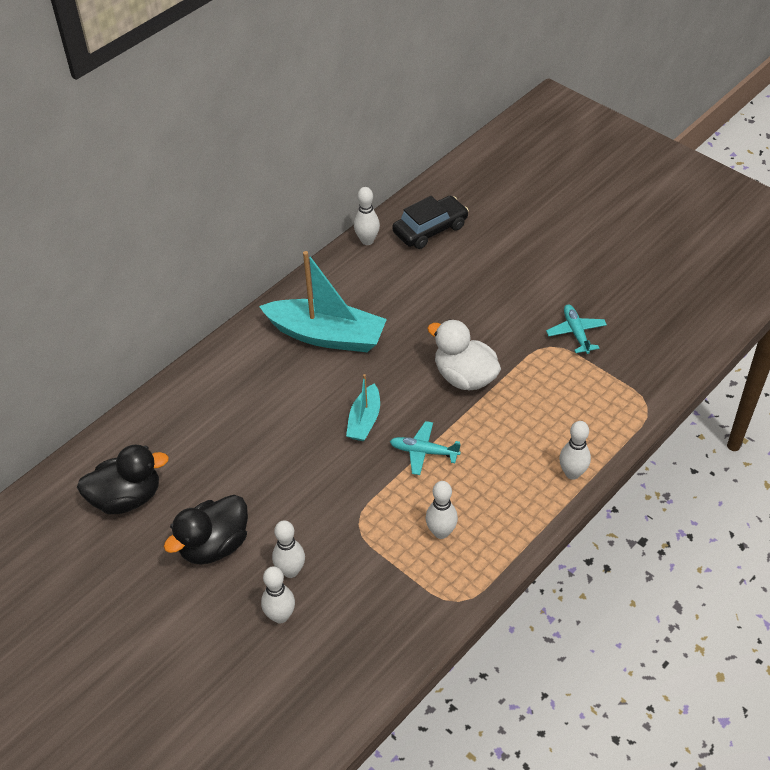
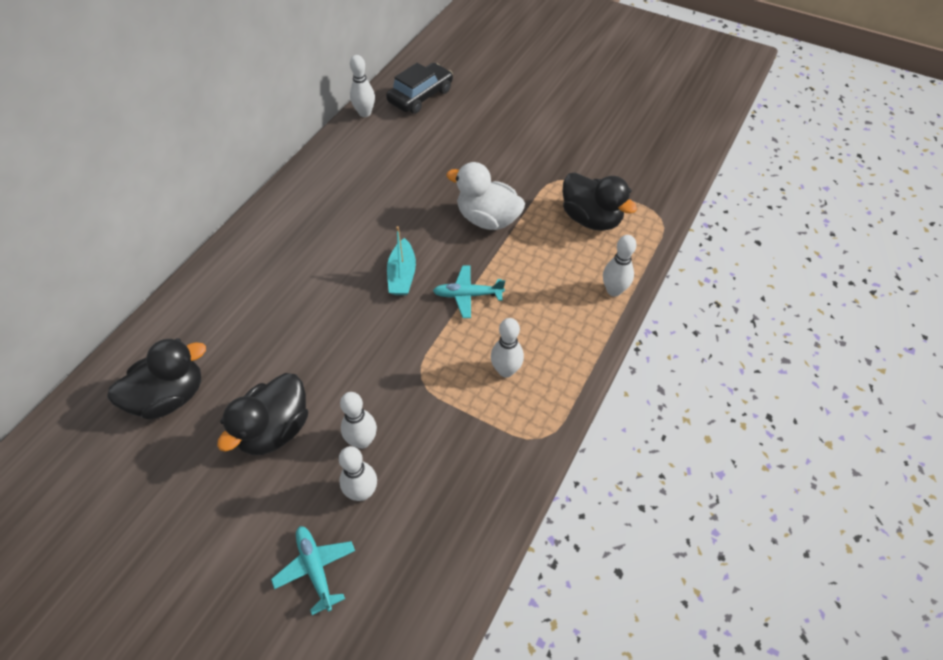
camera: 15 degrees left, 5 degrees up
(327, 335) = (346, 202): turquoise boat -> none
(572, 394) = (591, 219): none -> black duck
(576, 333) = (577, 164): turquoise plane -> turquoise plane (315, 568)

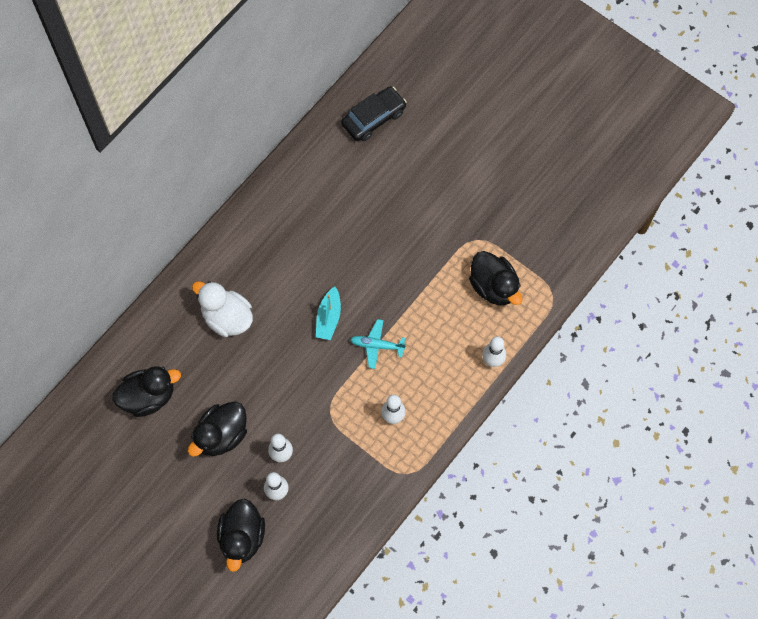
camera: 10 degrees right, 15 degrees up
(315, 568) = (242, 537): turquoise plane -> black duck
(365, 113) = (319, 132): white bowling pin -> none
(487, 219) = (407, 273): white duck -> white duck (227, 317)

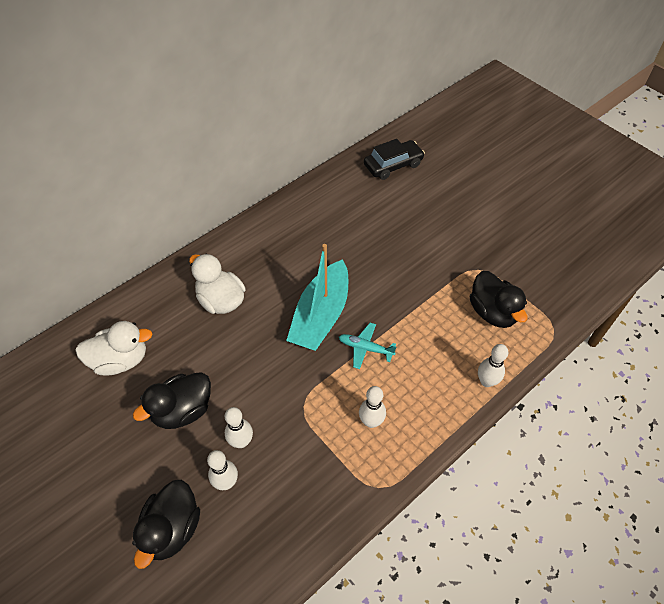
camera: 10 degrees right, 15 degrees down
(148, 396) = (120, 360): black duck -> white duck
(328, 318) = (321, 316): turquoise boat -> turquoise boat, size x1.91

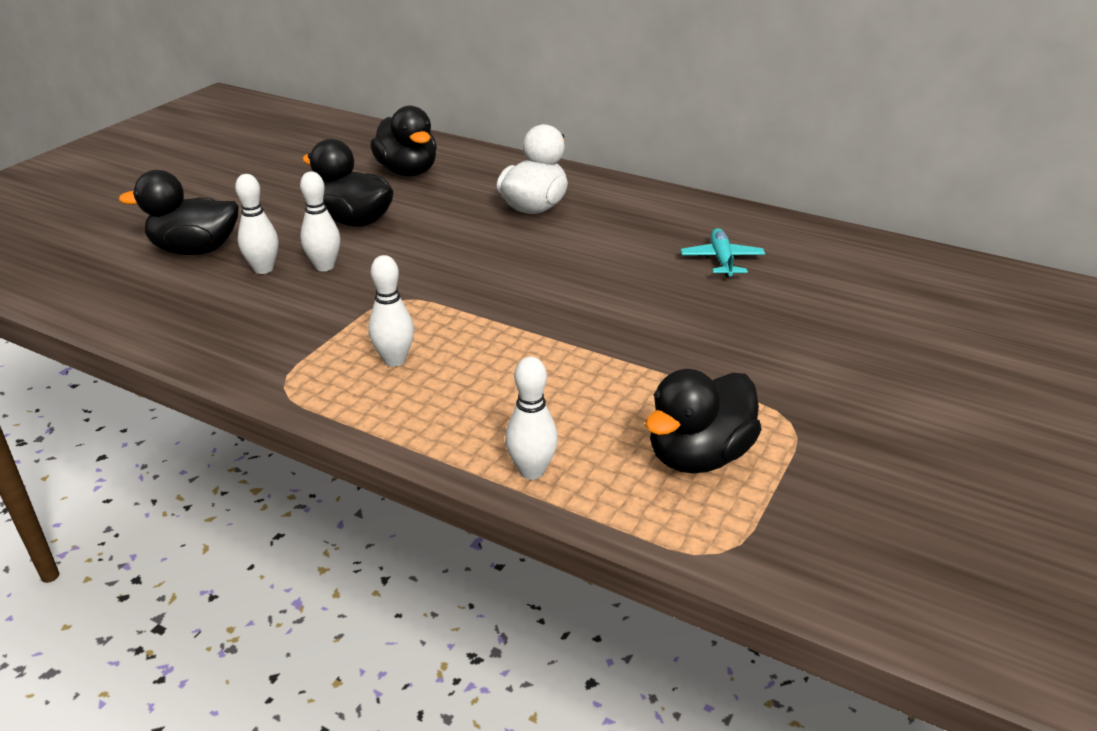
camera: 70 degrees right, 20 degrees down
(120, 360) = (407, 171): white duck -> black duck
(321, 316) = (561, 282): turquoise boat -> none
(365, 348) = (526, 331): turquoise plane -> turquoise plane (721, 260)
(393, 165) = (945, 287): black car -> none

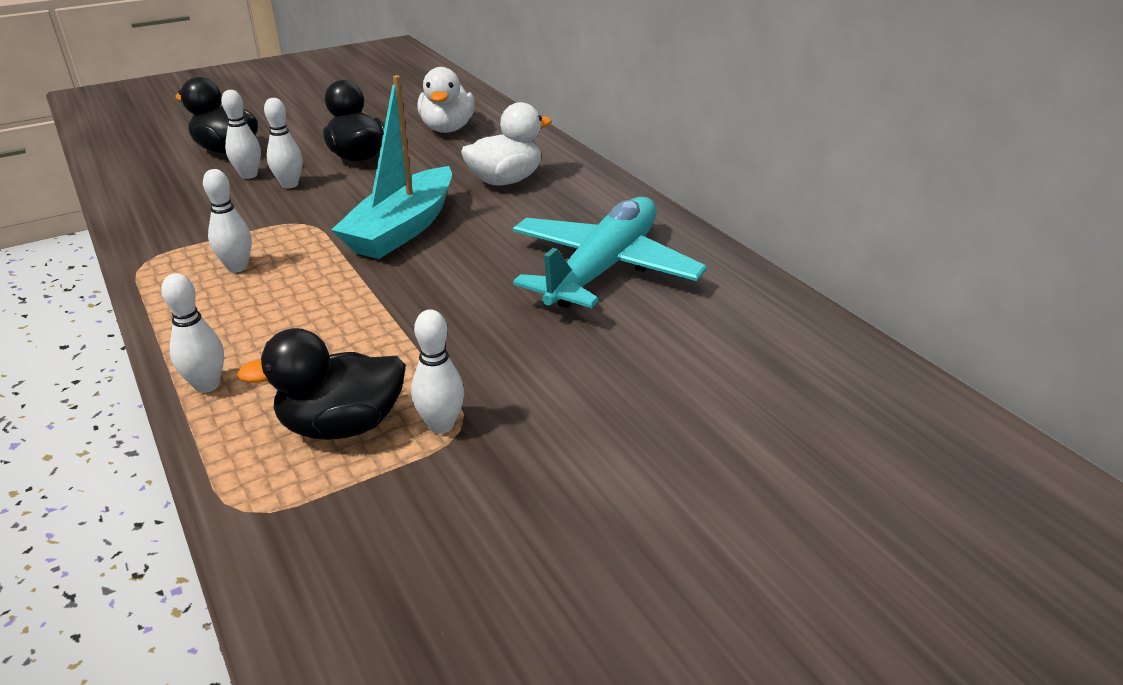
camera: 30 degrees right, 0 degrees up
(407, 171) = (447, 129): black duck -> white duck
(504, 277) = (402, 229): none -> turquoise boat
(721, 260) = (603, 268): turquoise plane -> turquoise plane, size x2.33
(773, 425) = (441, 425): none -> white bowling pin

